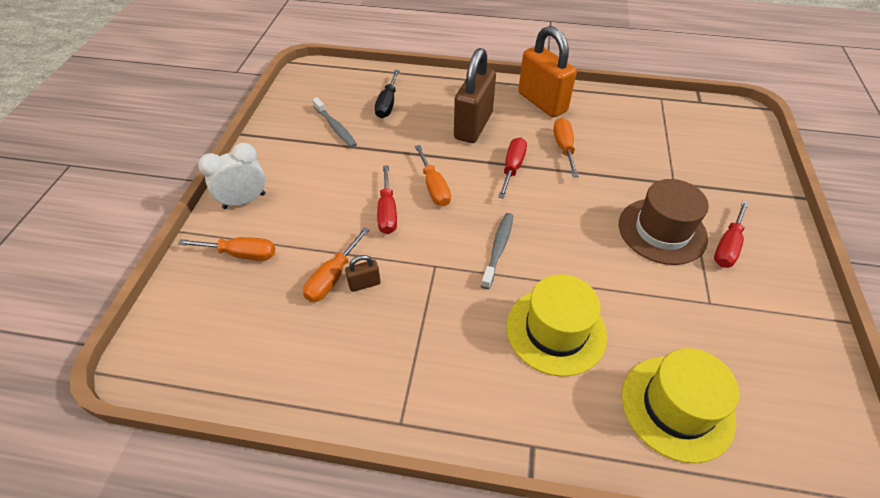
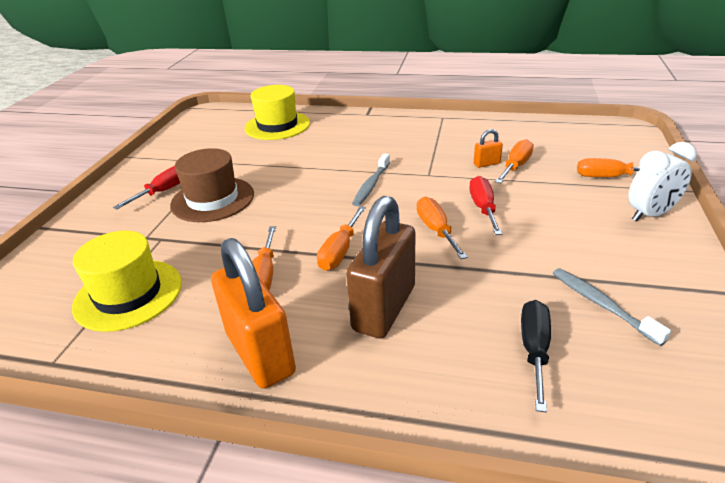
camera: 175 degrees left, 15 degrees down
(364, 284) = (486, 164): brown padlock -> orange padlock
(512, 168) = (340, 251): red screwdriver -> orange screwdriver
(556, 331) = (337, 147): yellow hat -> yellow hat (128, 294)

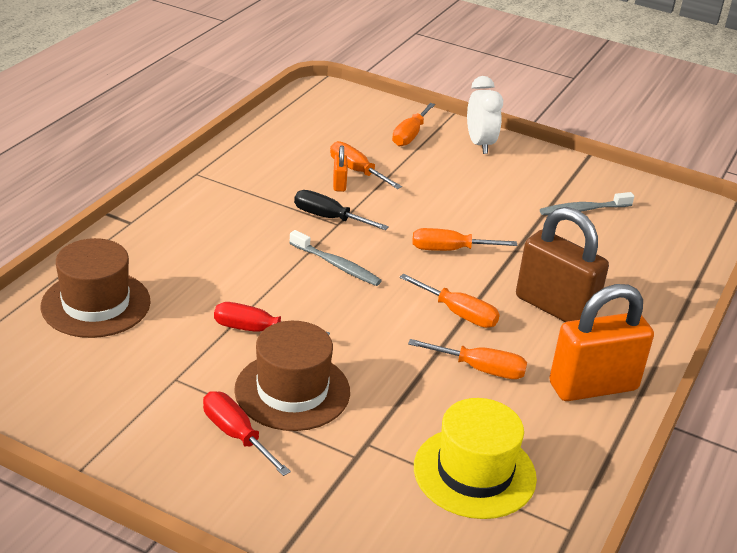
camera: 80 degrees left, 0 degrees up
(277, 126) = (96, 304): yellow hat -> brown hat
(483, 208) = (425, 214): red screwdriver -> red screwdriver (256, 330)
(534, 350) = (622, 254): black screwdriver -> black screwdriver (329, 218)

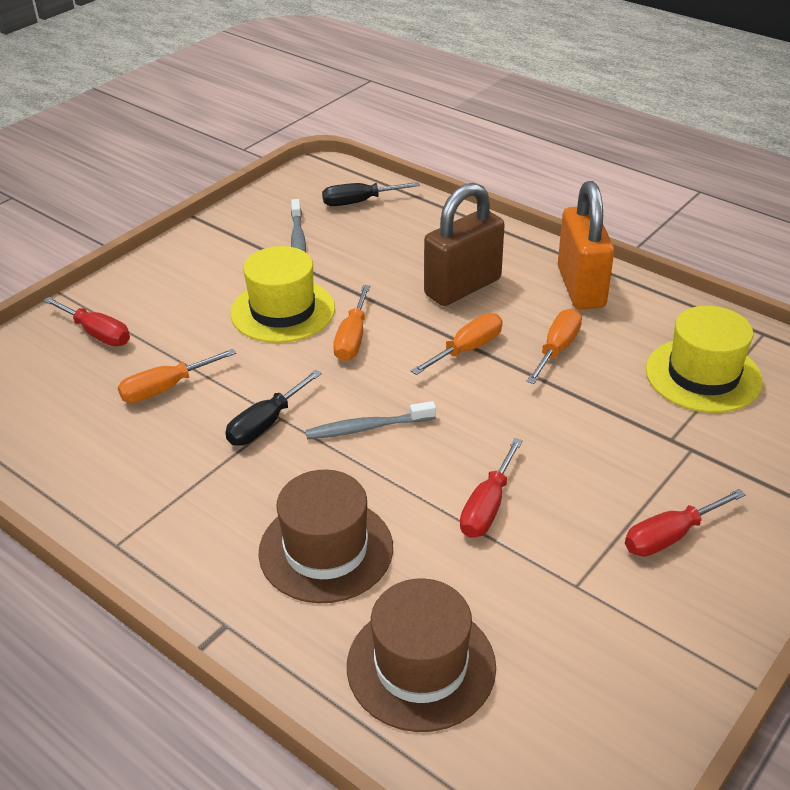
camera: 75 degrees left, 5 degrees up
(292, 391) = (595, 486): brown hat -> brown hat (326, 550)
(336, 265) = (367, 428): grey toothbrush -> grey toothbrush turned 150 degrees counterclockwise
(339, 184) = (191, 406): orange padlock -> none
(410, 135) = (97, 334): orange screwdriver -> red screwdriver
(473, 212) = (283, 311): none -> yellow hat
(480, 144) = (141, 284): white clock -> none
(667, 238) = (359, 202): none -> black screwdriver

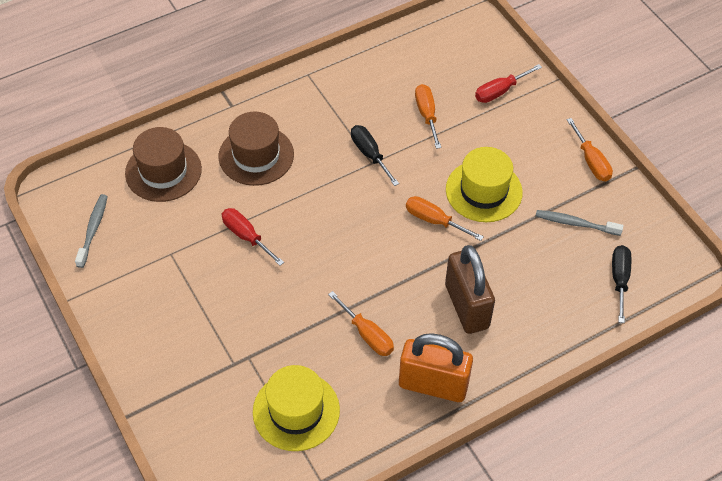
camera: 110 degrees right, 15 degrees up
(367, 428) = (341, 201): grey toothbrush -> grey toothbrush (93, 229)
(467, 349) = (392, 281): orange screwdriver -> orange screwdriver (591, 161)
(670, 536) = (176, 313): red screwdriver -> none

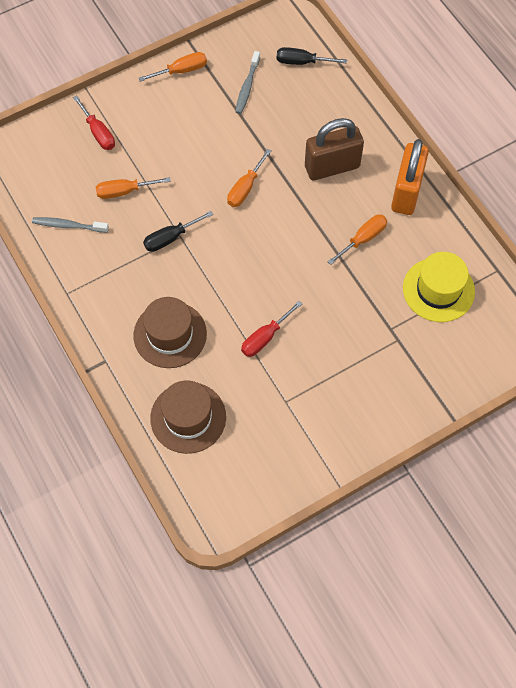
camera: 90 degrees left, 10 degrees up
(93, 229) = (260, 475): grey toothbrush -> grey toothbrush (68, 225)
(483, 191) = (213, 150): yellow hat -> none

